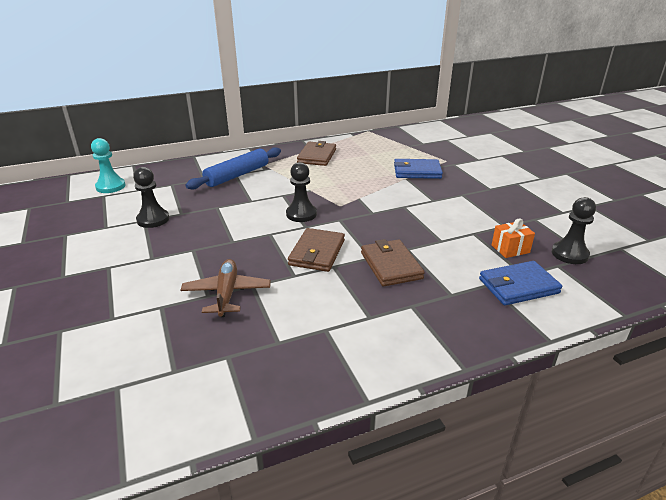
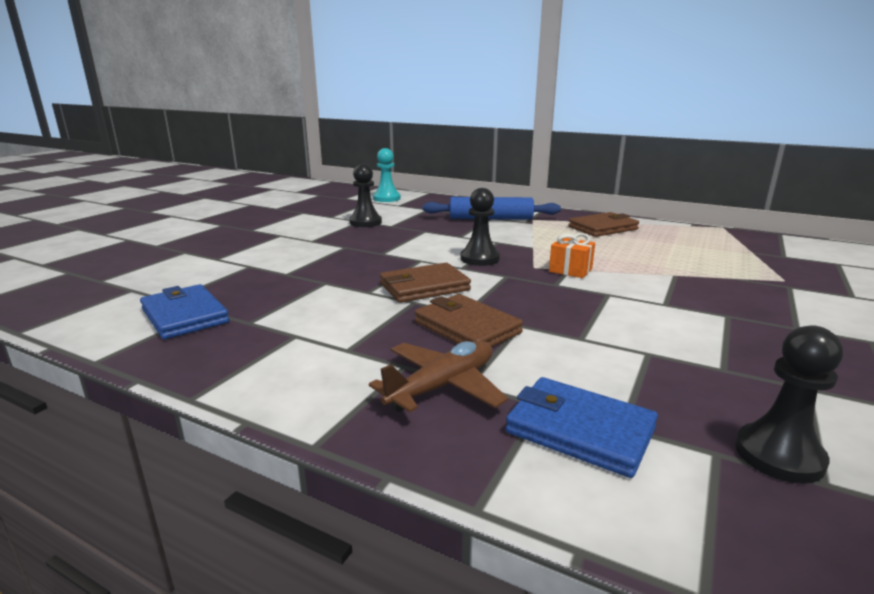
camera: 50 degrees right, 10 degrees down
(227, 294) = (298, 278): brown plane -> brown plane (442, 387)
(391, 265) = (467, 327): brown wallet -> brown wallet turned 75 degrees counterclockwise
(417, 171) = (706, 274): blue wallet -> blue wallet (185, 316)
(510, 249) = (669, 393): orange gift -> orange gift (570, 270)

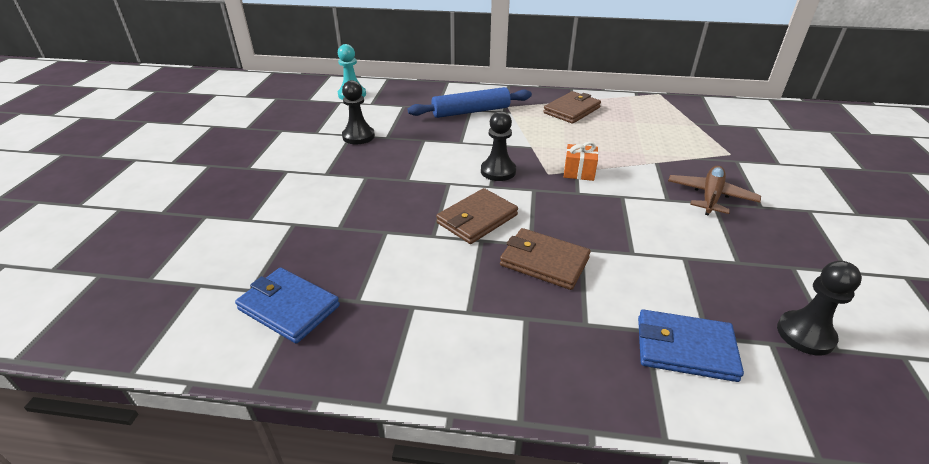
camera: 20 degrees left, 15 degrees up
(442, 387) = (569, 333): brown plane -> brown plane (710, 197)

